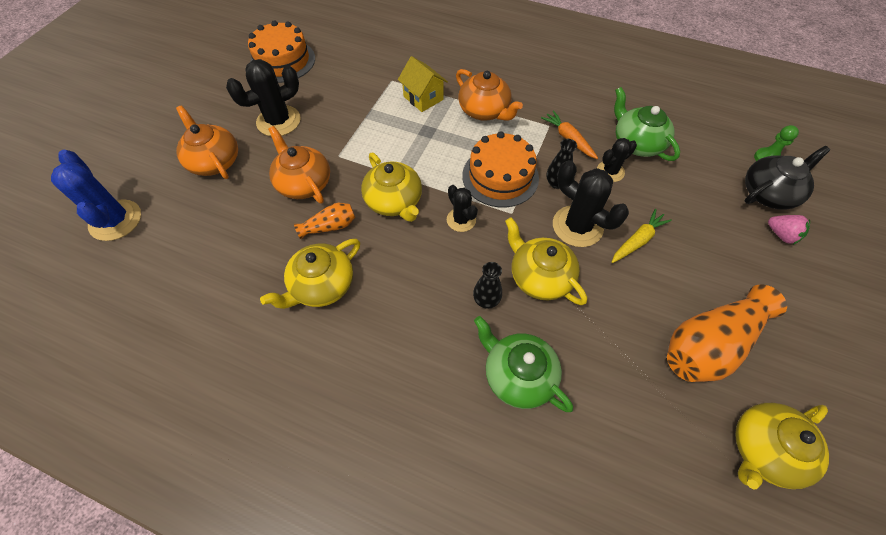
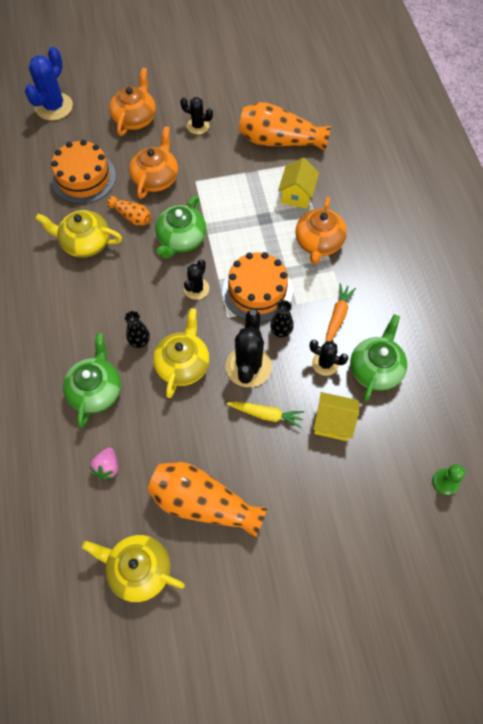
camera: 55 degrees right, 5 degrees up
(278, 121) = (198, 126): black cactus -> black cactus, size x0.59
(282, 61) = (258, 86): orange cake -> orange cake (83, 178)
(356, 79) = (279, 141): none -> orange vase
(394, 201) = (181, 239): yellow teapot -> green teapot
(673, 198) = (333, 423): none -> yellow house
(768, 193) = (400, 497): black teapot -> none
(781, 235) = (356, 522): pink strawberry -> pink strawberry (107, 467)

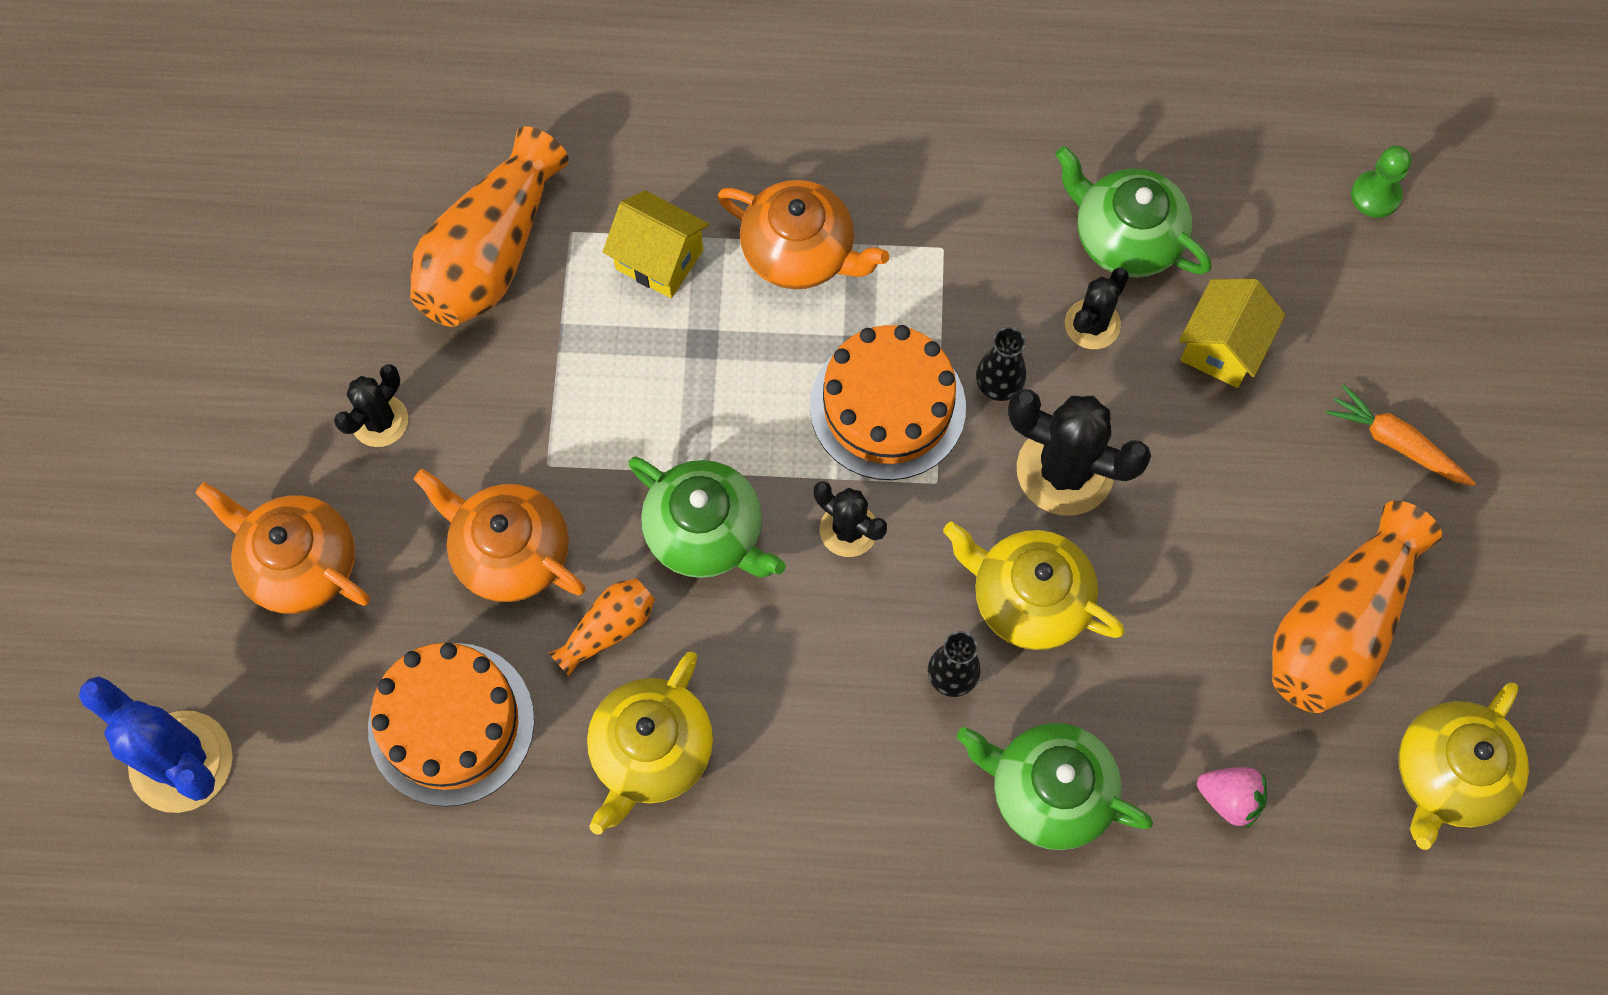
camera: 75 degrees left, 5 degrees up
(266, 414) = (1179, 464): yellow carrot -> none
(337, 316) = (991, 270): orange carrot -> orange carrot (1396, 443)

